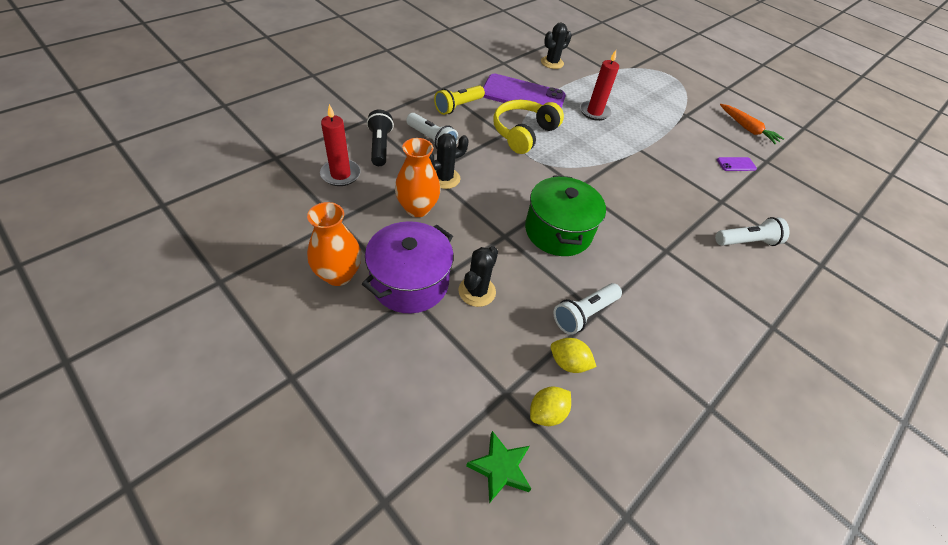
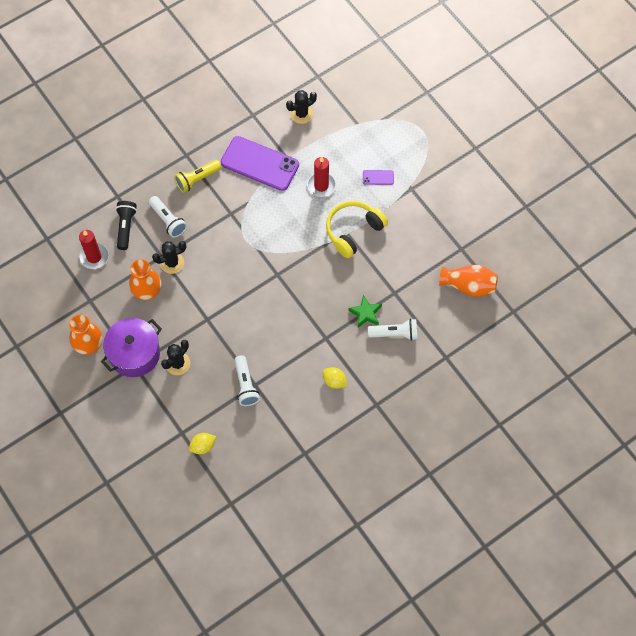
camera: 15 degrees right, 15 degrees up
(500, 468) = (169, 473): green star -> green star (365, 313)
(523, 133) = (247, 213): yellow headphones -> yellow headphones (353, 231)
(558, 231) = (248, 317): green pot -> none
(568, 363) = (225, 417): yellow lemon -> yellow lemon (334, 381)
(584, 314) = (245, 385): white flashlight -> white flashlight turned 75 degrees counterclockwise
(736, 164) = (429, 253): purple phone -> purple phone (378, 177)
(747, 128) = (464, 207): orange carrot -> none
(796, 192) = (468, 286): none -> orange vase

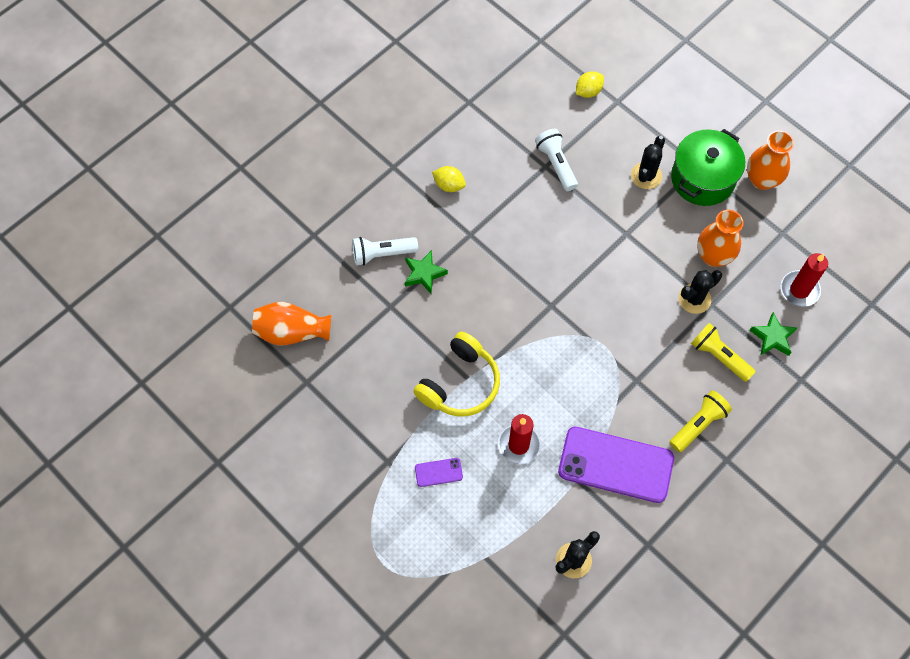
camera: 170 degrees right, 0 degrees up
(126, 227) = (773, 337): black flashlight -> green star
(134, 354) = (702, 179): purple pot -> green pot
(168, 220) = (719, 356): white flashlight -> yellow flashlight

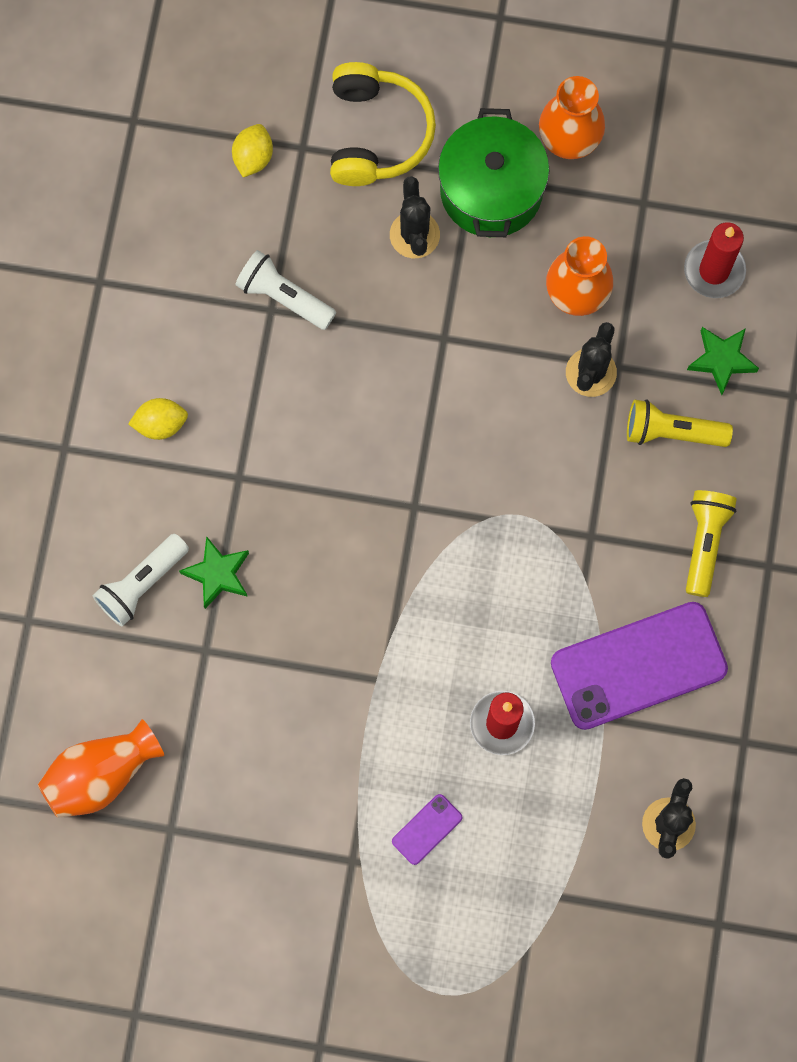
camera: 35 degrees left, 10 degrees up
(460, 384) = (372, 693): yellow headphones -> yellow headphones (376, 133)

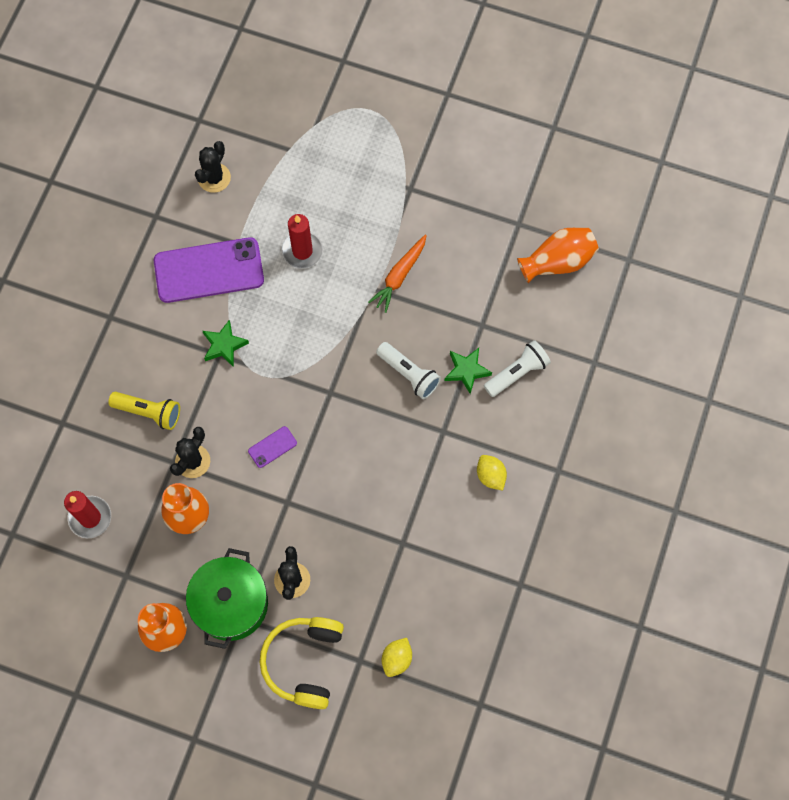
camera: 170 degrees left, 5 degrees down
(160, 424) = (490, 476): yellow lemon -> yellow lemon turned 60 degrees clockwise
(284, 297) = (392, 551): white flashlight -> white flashlight (409, 374)
(344, 708) = (399, 276): none -> orange carrot
(427, 829) = (361, 198): purple phone -> purple phone (272, 447)
(705, 542) = (146, 338): yellow flashlight -> none
(722, 360) = (102, 454): green star -> green star (224, 345)

